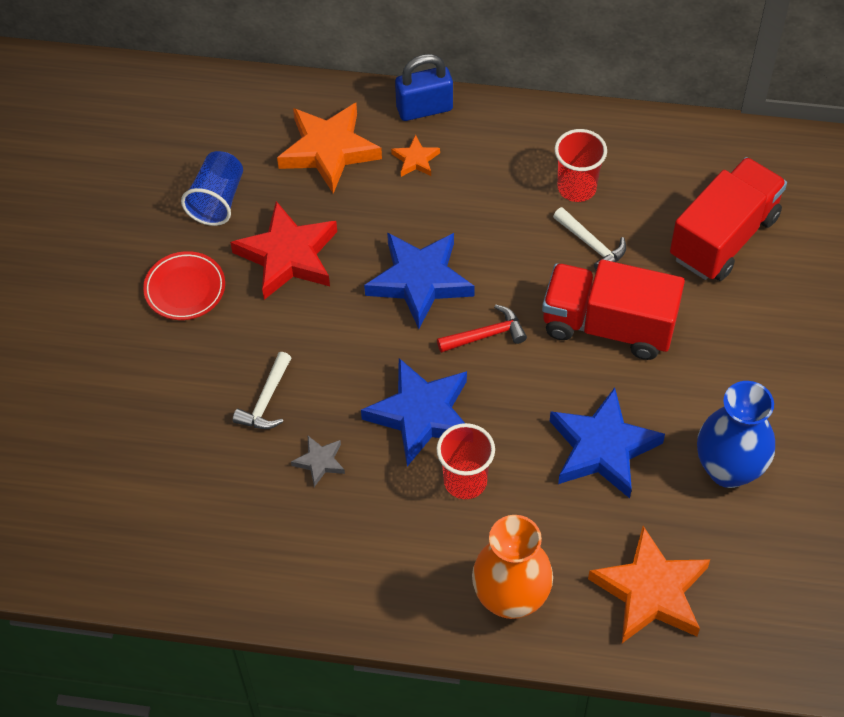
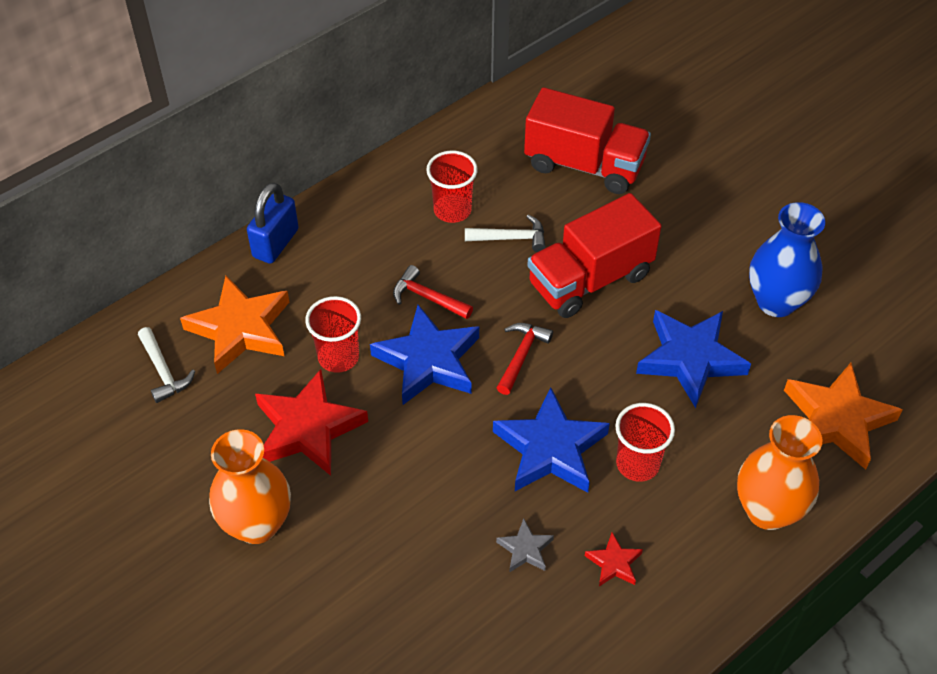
camera: 50 degrees left, 5 degrees down
(185, 289) = (257, 524): red plate -> orange vase
(217, 200) = (197, 437): blue cup -> none
(266, 401) = (429, 545): white hammer -> white hammer (164, 371)
(362, 526) = (614, 563): none -> red star
(365, 225) = (338, 357): none -> red cup
(415, 160) = (315, 282): orange star -> none
(476, 236) = (427, 297): none -> red hammer
(724, 237) = (584, 165): red truck -> red truck turned 120 degrees clockwise

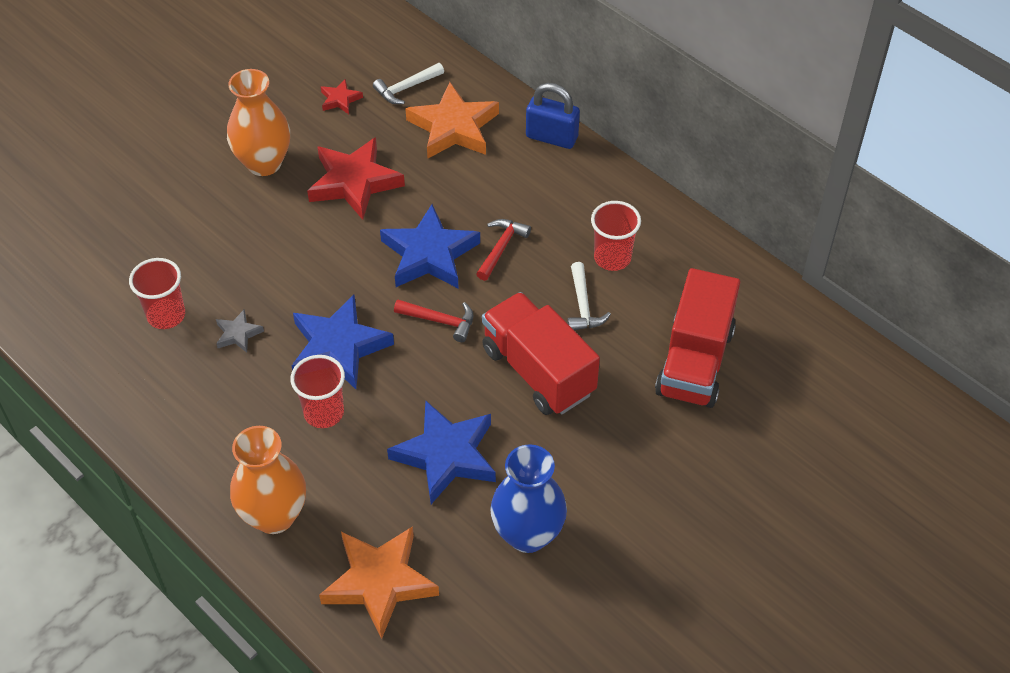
camera: 85 degrees right, 0 degrees up
(338, 357) = (429, 193): red cup -> red cup (166, 315)
(614, 563) = (223, 396): red star -> red star (340, 99)

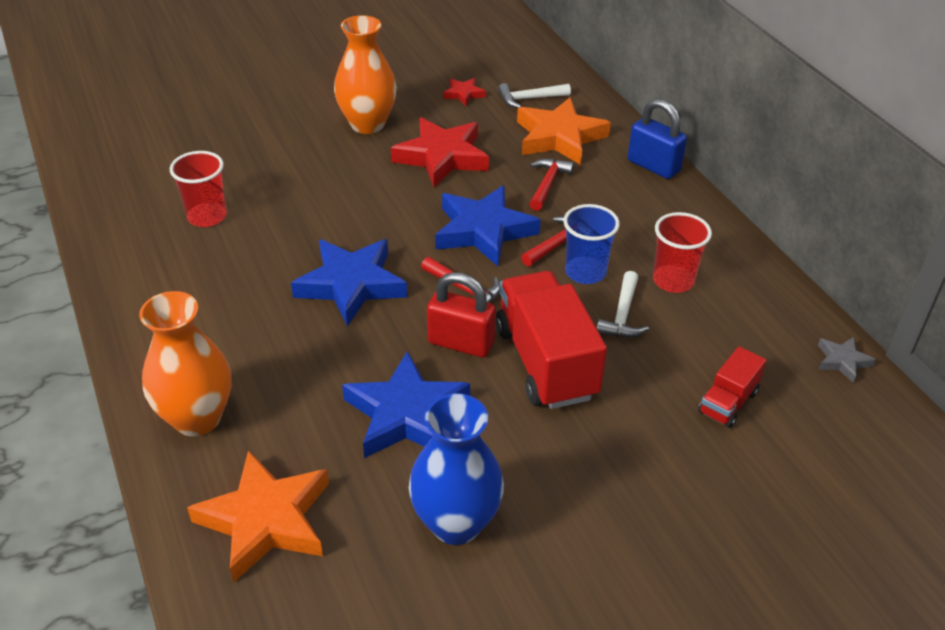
camera: 20 degrees right, 10 degrees down
(238, 334) = (262, 248): grey star -> grey star (842, 361)
(324, 413) = (303, 338): red cup -> none
(460, 375) = (461, 343): none -> red padlock
(465, 185) = (547, 184): none -> red hammer
(536, 271) = (585, 272): none -> blue cup
(695, 362) = (728, 402): red truck -> red truck, size x0.51

